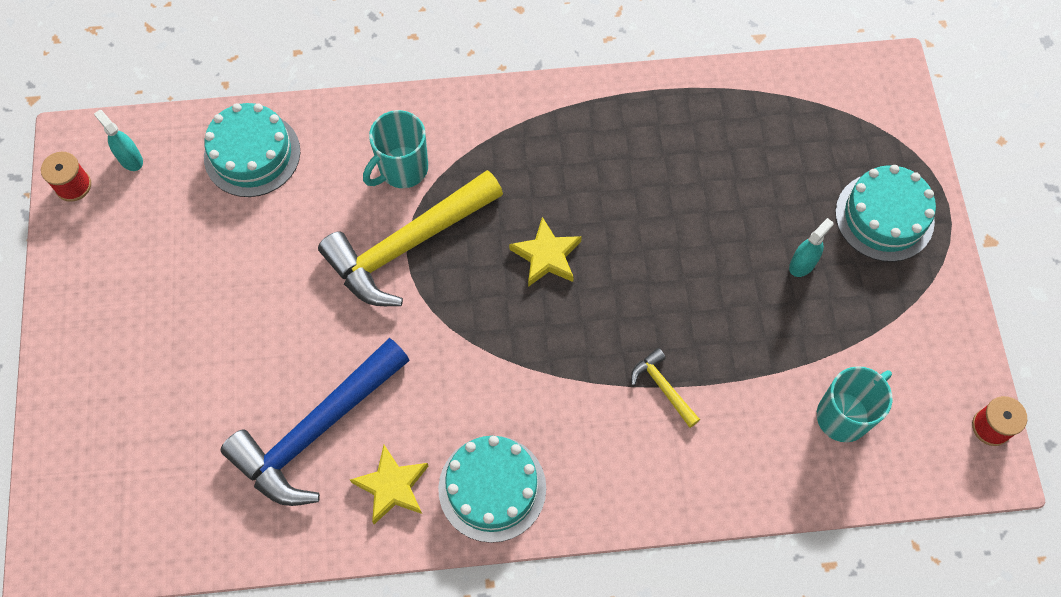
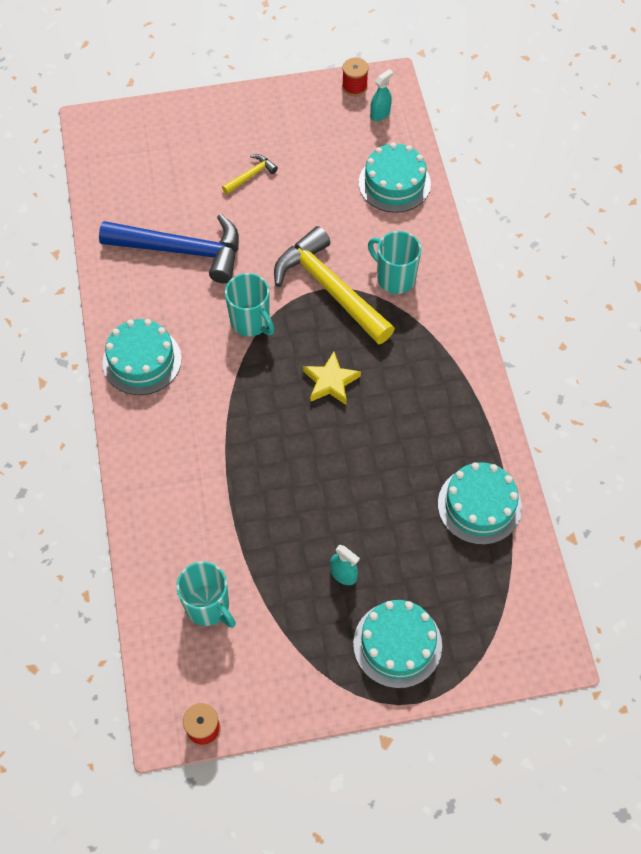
camera: 85 degrees right, 5 degrees down
(317, 430) = (181, 250): blue hammer -> blue hammer turned 150 degrees clockwise
(392, 486) = (142, 299): yellow star -> none
(447, 345) = (251, 322): none -> turquoise mug
(663, 387) = (225, 470): yellow hammer -> yellow hammer (251, 175)
(720, 117) = (479, 505): none -> turquoise cake

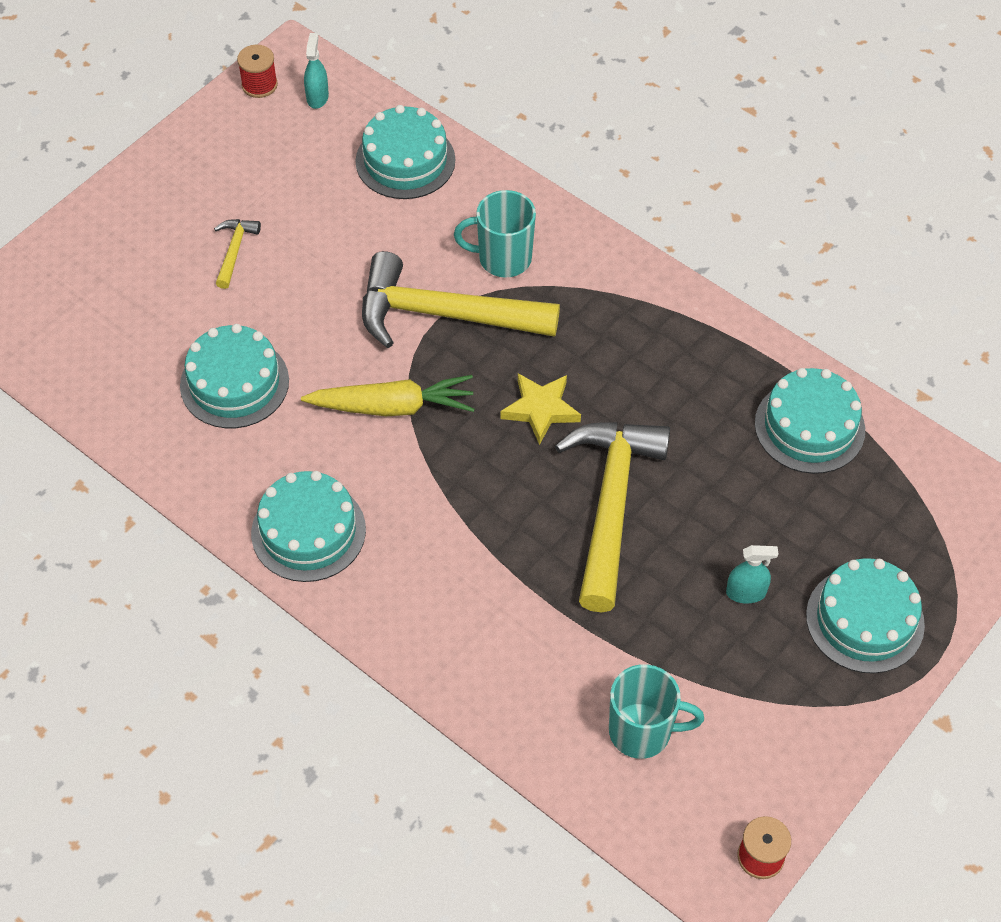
camera: 40 degrees left, 5 degrees down
(181, 250) = (234, 383): blue hammer -> turquoise cake
(251, 322) = (392, 406): turquoise mug -> yellow carrot
(316, 466) = (611, 505): none -> yellow hammer

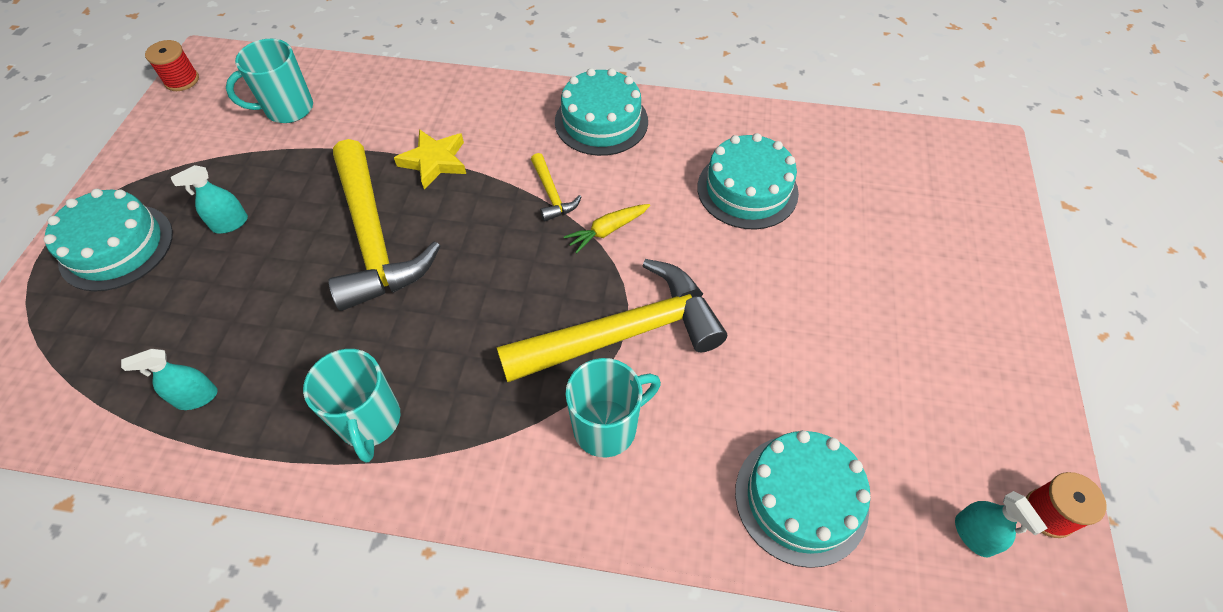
camera: 150 degrees right, 0 degrees up
(234, 251) = (861, 297): yellow hammer -> yellow hammer (551, 194)
(392, 406) = (608, 230): yellow carrot -> yellow carrot, size x0.58
(540, 409) = (477, 288): yellow star -> yellow star (434, 161)
(677, 343) = (370, 422): none -> turquoise mug
(809, 427) = (196, 397): turquoise cake -> turquoise spray bottle

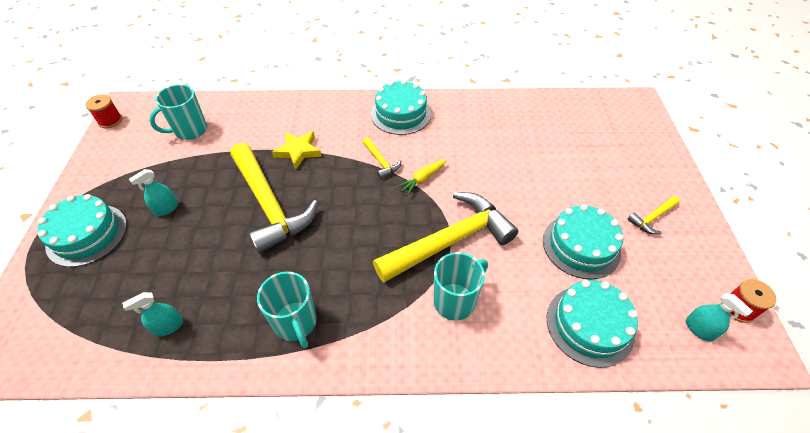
camera: 10 degrees left, 5 degrees down
(747, 190) = (503, 143): turquoise cake -> turquoise cake (581, 246)
(952, 345) = (652, 218): none -> yellow hammer

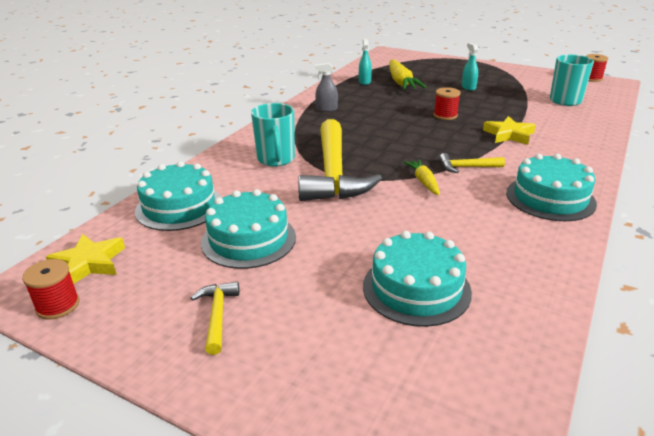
camera: 120 degrees right, 20 degrees down
(87, 235) = (460, 69): turquoise cake -> turquoise cake (416, 288)
(161, 281) = (401, 82): none -> yellow carrot
(269, 204) = (445, 115): yellow hammer -> red spool
(296, 323) = (326, 109): turquoise mug -> grey spray bottle
(699, 329) = (89, 263): turquoise spray bottle -> yellow star

